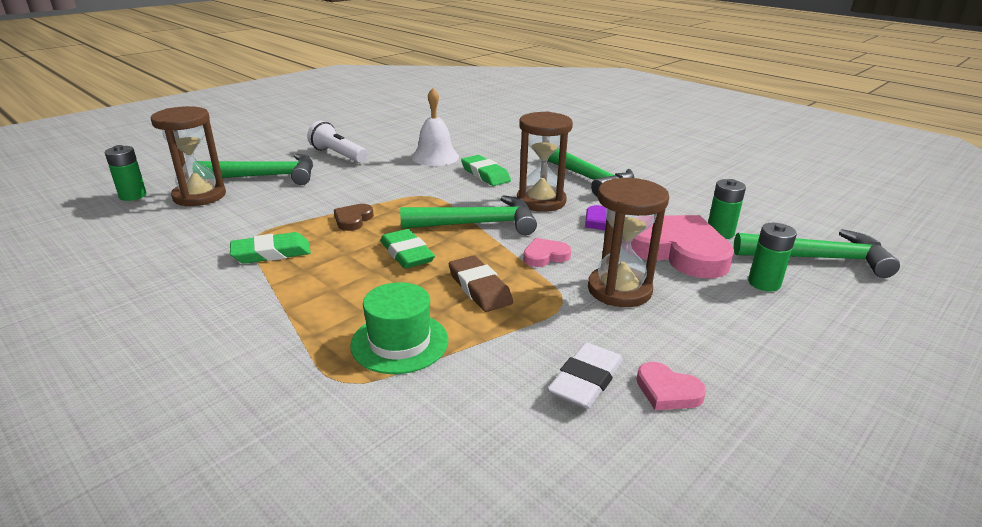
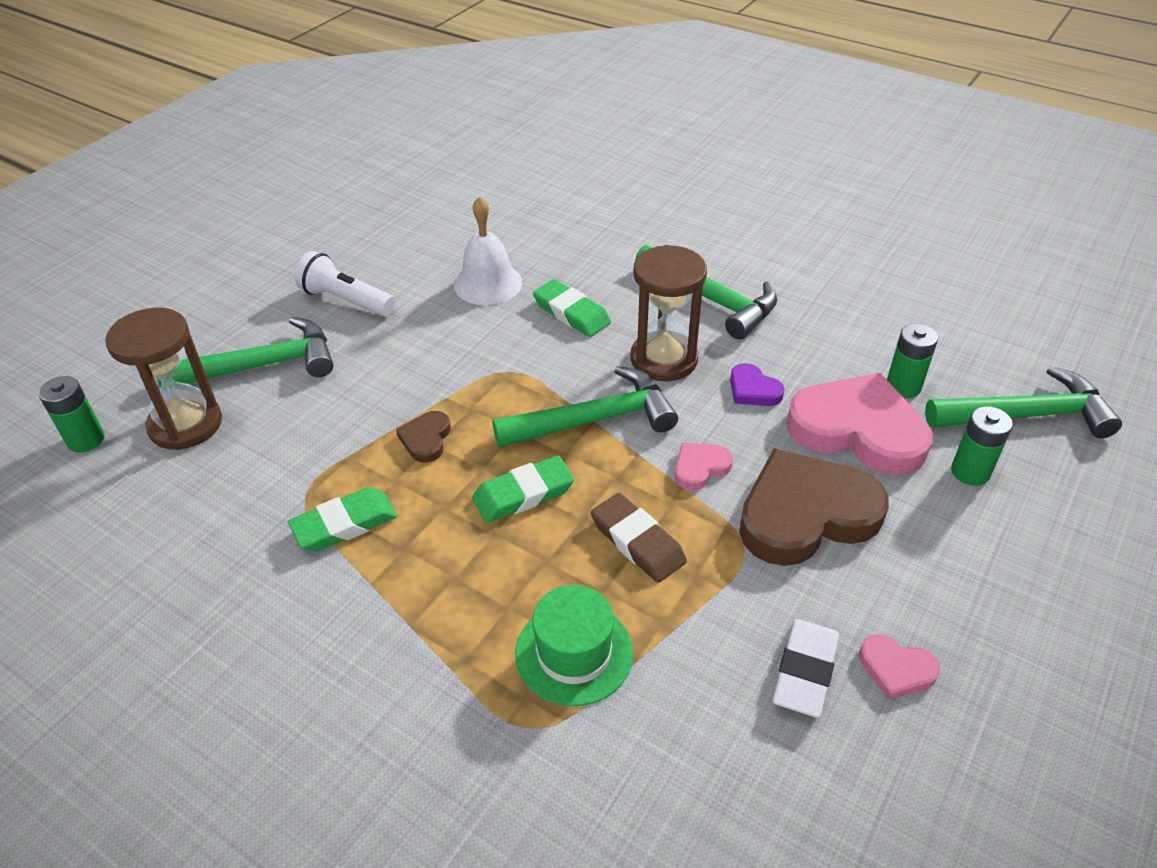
camera: 10 degrees left, 15 degrees up
(406, 253) = (523, 494): green eraser -> green eraser turned 75 degrees counterclockwise
(619, 290) = (805, 514): brown hourglass -> brown heart

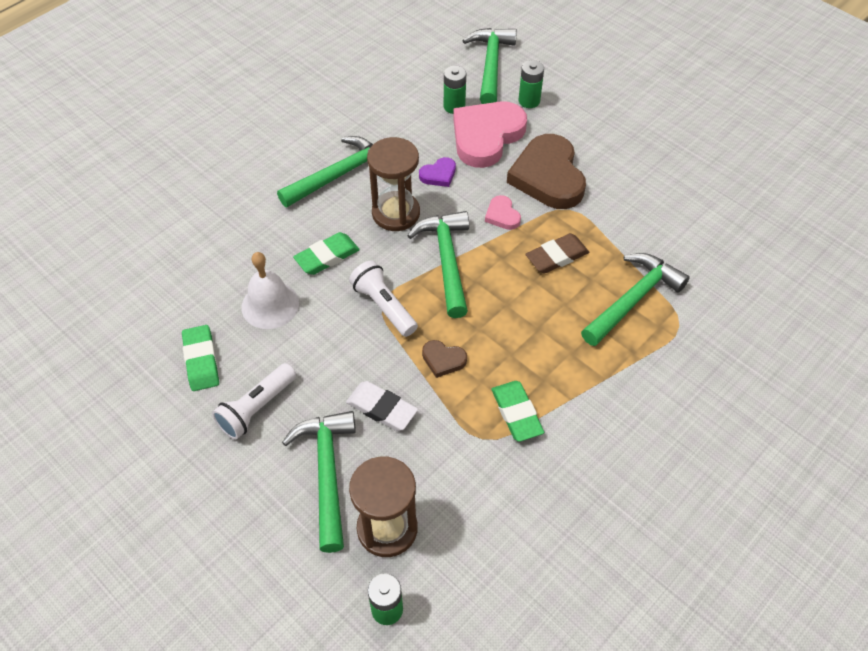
camera: 80 degrees left, 10 degrees up
(504, 372) = (383, 306): none -> white flashlight
(523, 494) = (507, 308): green eraser -> green eraser (201, 360)
(574, 653) = (633, 299): green hat -> green hammer
(804, 671) = (652, 204): white eraser -> white eraser (381, 408)
(896, 669) = (654, 169): pink heart -> none

